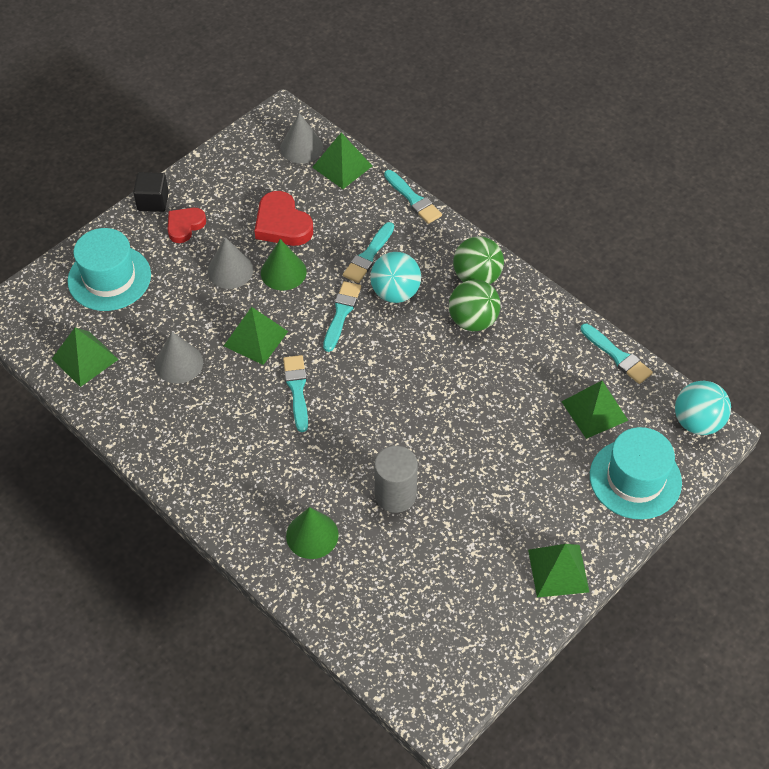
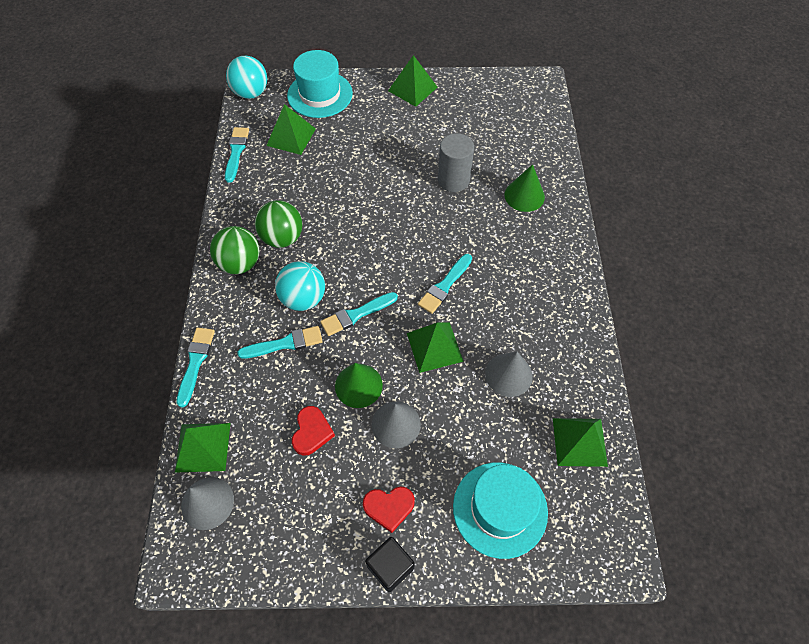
camera: 135 degrees left, 5 degrees up
(282, 224) = (312, 432): red heart -> red heart, size x0.65

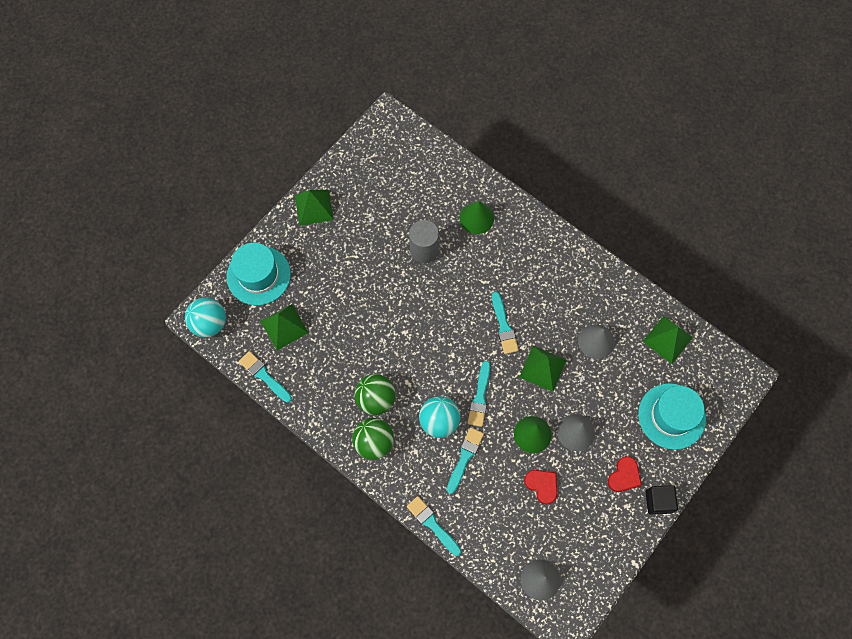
camera: 50 degrees left, 10 degrees up
(203, 447) = (500, 558): green pyramid -> none

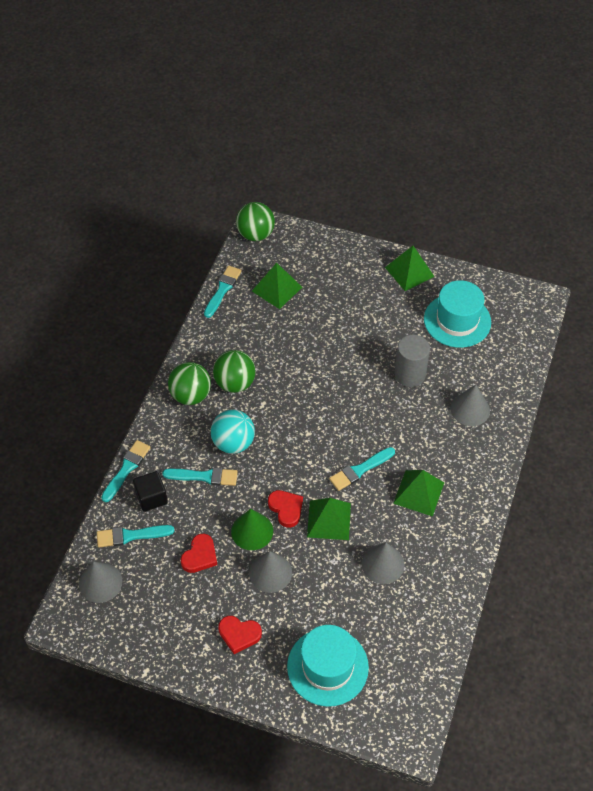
camera: 70 degrees right, 15 degrees down
(209, 323) = (255, 234): turquoise ball -> green ball
(258, 275) = (319, 253): turquoise hat -> turquoise hat (457, 320)
(476, 218) = (470, 409): green cone -> grey cone
(480, 397) = (273, 471): turquoise brush -> turquoise brush (131, 536)
(520, 399) = (286, 509): none -> red heart
(658, 501) = (223, 678): black cube -> black cube (151, 497)
(667, 339) = (418, 638): green pyramid -> green pyramid (418, 492)

